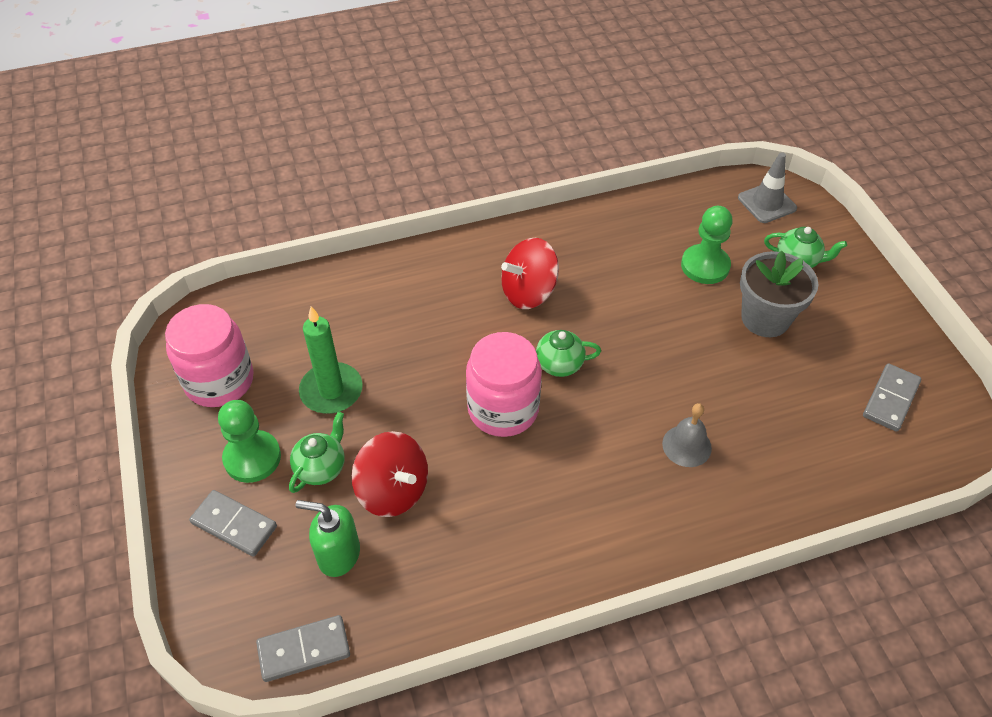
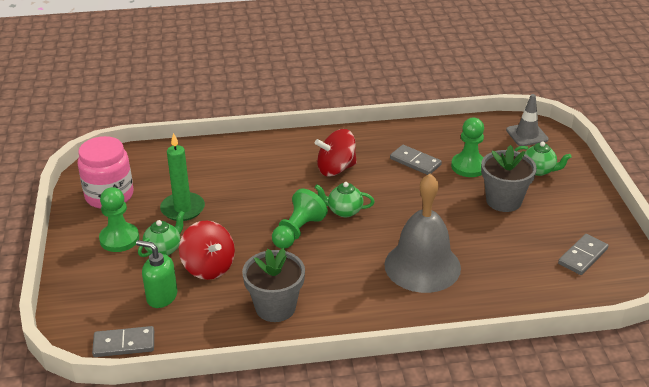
camera: 10 degrees right, 15 degrees down
(234, 525) = (97, 273): grey domino -> grey domino (415, 162)
(503, 409) = (298, 231): pink jar -> green pawn
(504, 549) = (275, 307): none -> grey flower pot
(686, 446) = (422, 266): grey bell -> grey bell, size x2.15

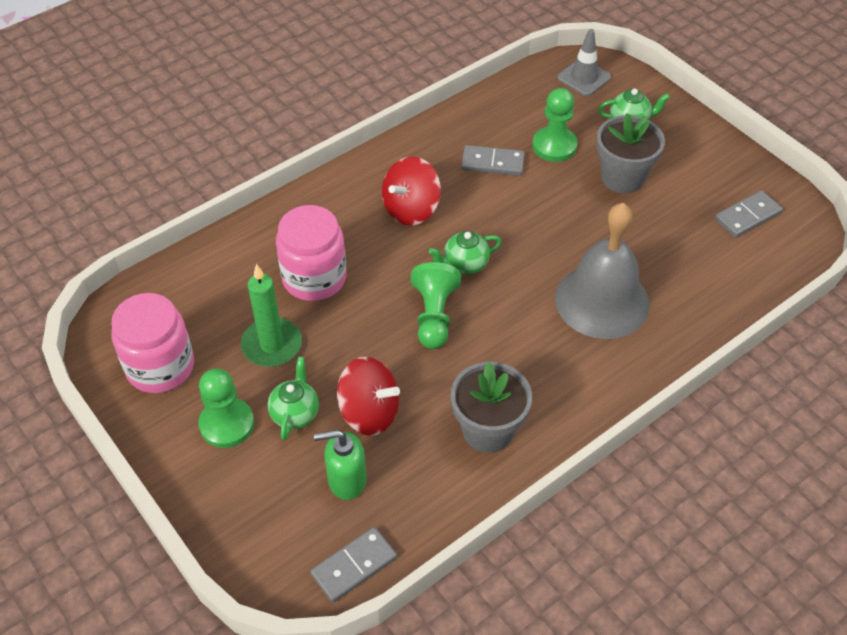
camera: 30 degrees left, 15 degrees up
(240, 184) = (314, 278): none -> pink jar
(582, 256) = (747, 216): grey domino -> grey domino turned 45 degrees clockwise

